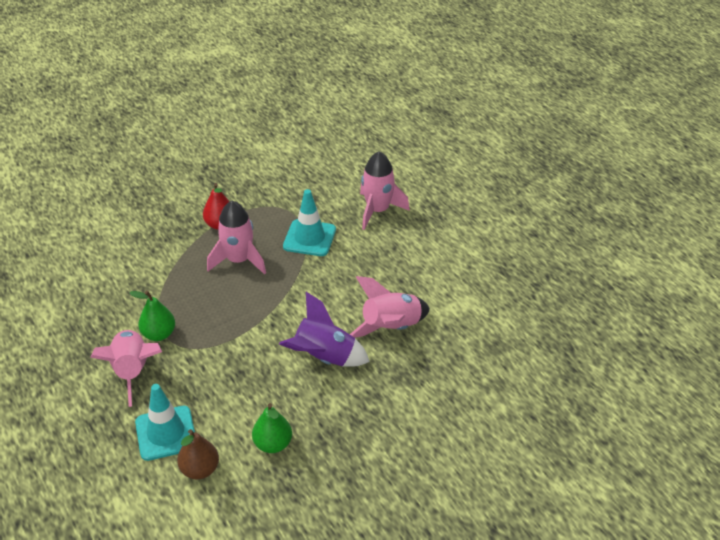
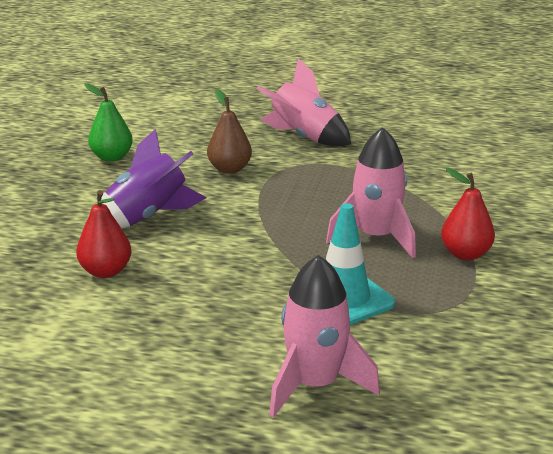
camera: 135 degrees right, 15 degrees down
(159, 334) = (331, 161): green pear -> none
(166, 433) = (210, 128): turquoise traffic cone -> none
(200, 469) = (151, 126): brown pear -> brown pear (229, 169)
(391, 328) = (106, 271): pink rocket -> red pear

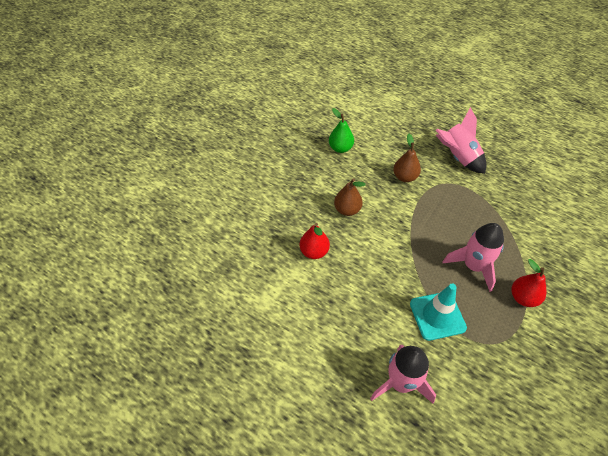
camera: 20 degrees right, 25 degrees up
(147, 217) = (347, 210): purple rocket -> brown pear

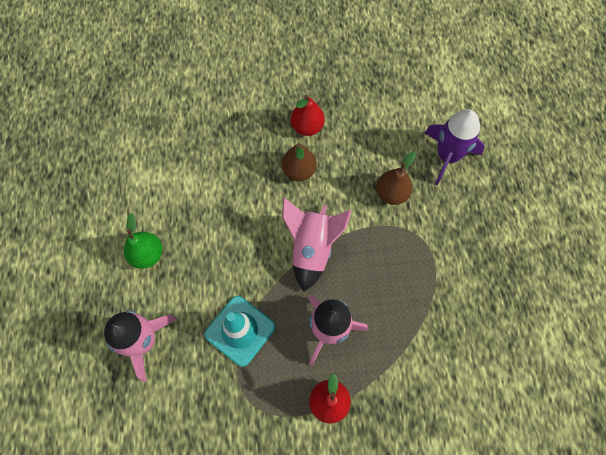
camera: 50 degrees right, 15 degrees up
(314, 252) = (224, 178): red pear -> red pear (307, 127)
(340, 148) = (374, 110): green pear -> green pear (147, 255)
(403, 138) = (447, 156): none -> purple rocket
(457, 157) = (472, 227): pink rocket -> pink rocket (312, 248)

